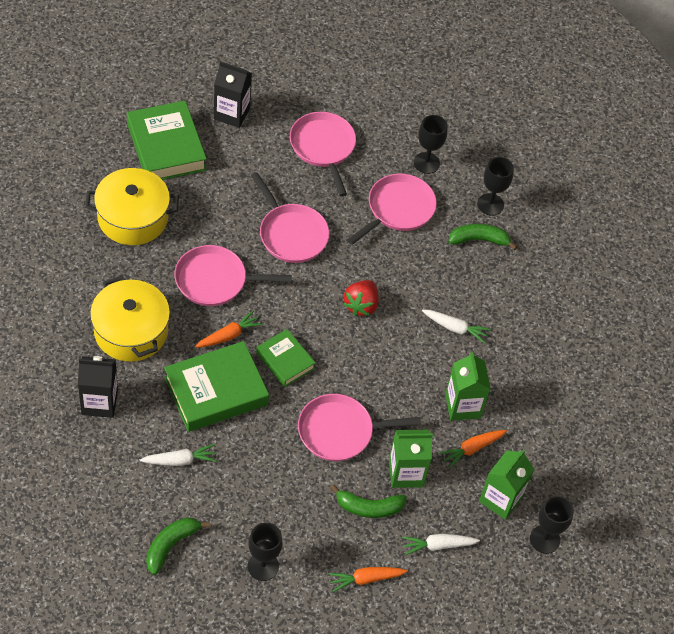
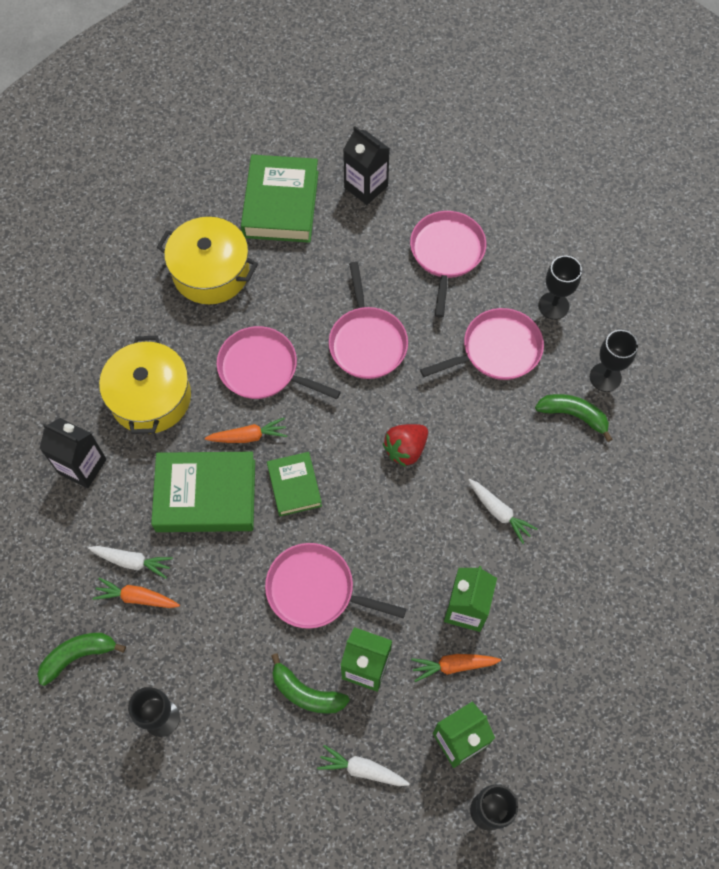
camera: 30 degrees right, 10 degrees up
(365, 579) = (263, 778): orange carrot -> orange carrot (136, 597)

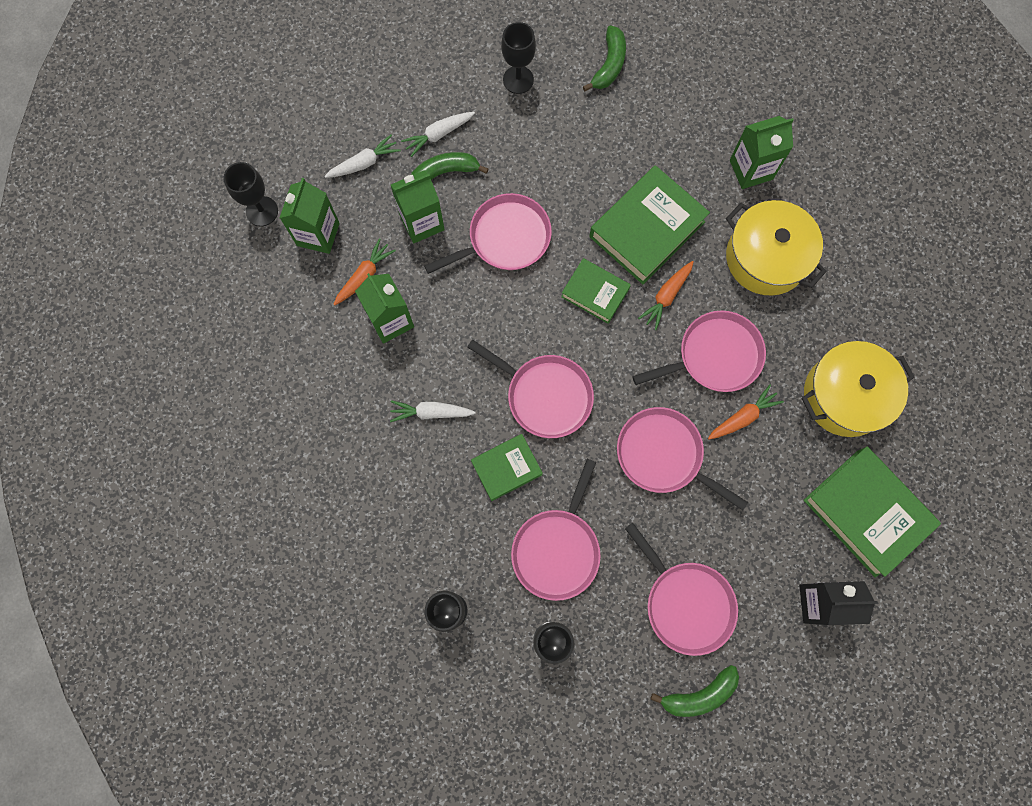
camera: 135 degrees right, 10 degrees up
(82, 466) = (751, 170): black carton -> green carton
(132, 562) = (643, 145): white carrot -> white carrot (438, 135)
(136, 597) = (614, 127): orange carrot -> orange carrot (743, 416)
(405, 449) = (545, 395): red strawberry -> pink pan
(481, 427) = (506, 468): none -> green book
(573, 415) = (445, 549): green banana -> green banana (699, 694)

